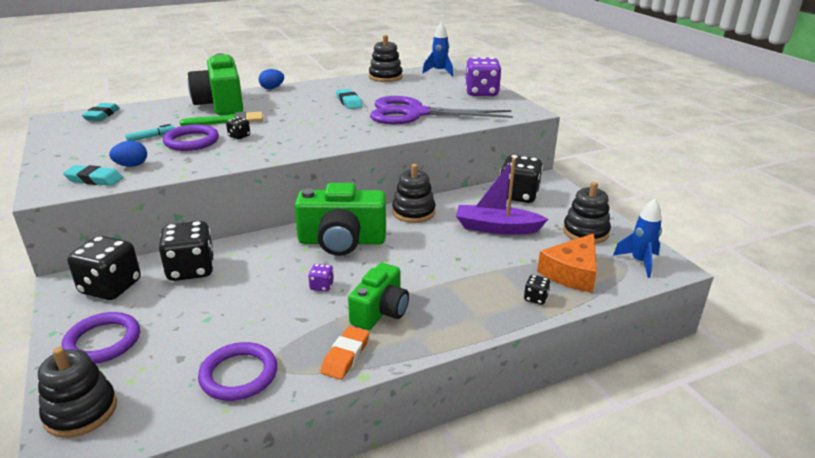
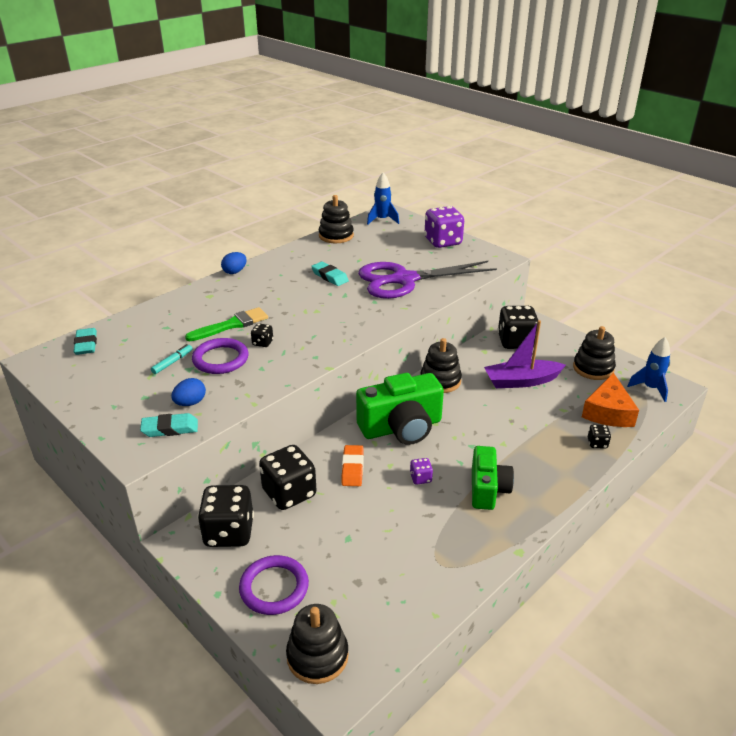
camera: 20 degrees left, 5 degrees up
(221, 104) = (202, 304): green camera -> none
(239, 375) = (420, 581): purple ring -> none
(345, 356) = (492, 538): orange eraser -> orange eraser (352, 468)

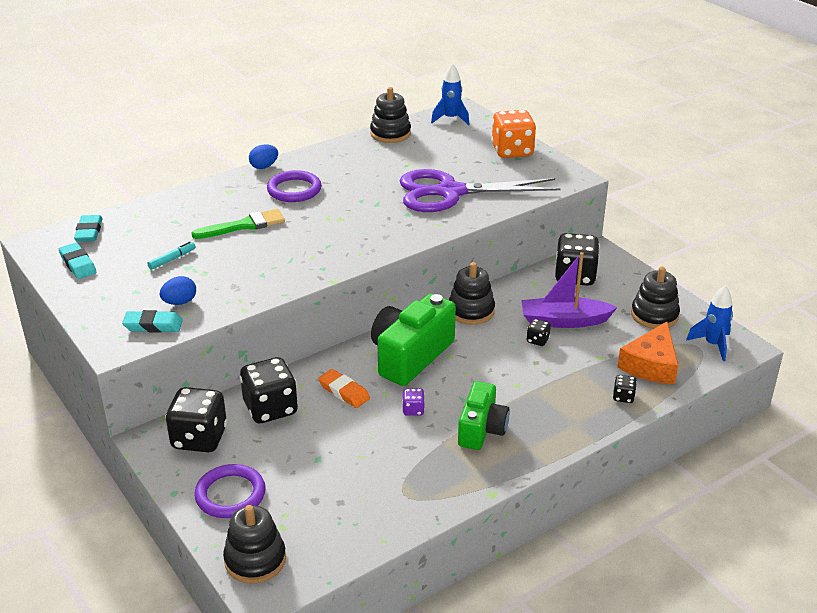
camera: 10 degrees right, 0 degrees up
(220, 359) = (222, 261): purple ring -> purple ring (294, 190)
(262, 343) = (271, 248): black dice -> black dice (537, 340)
(330, 276) = (367, 181): turquoise eraser -> turquoise eraser (78, 264)
(352, 468) = (344, 392): orange eraser -> orange eraser turned 60 degrees counterclockwise
(401, 427) = (410, 356): green camera -> green camera turned 135 degrees clockwise
(443, 242) = (512, 151): purple dice -> orange dice

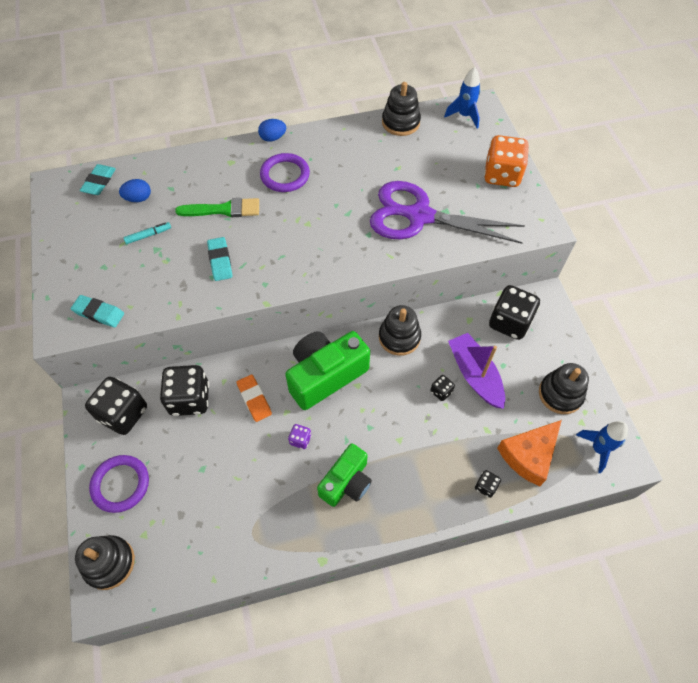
camera: 20 degrees right, 25 degrees up
(78, 264) = (74, 220): turquoise eraser -> turquoise eraser (220, 261)
(180, 302) = (131, 291): blue egg -> blue egg (138, 198)
(564, 321) = (475, 375): purple boat -> purple boat turned 45 degrees clockwise

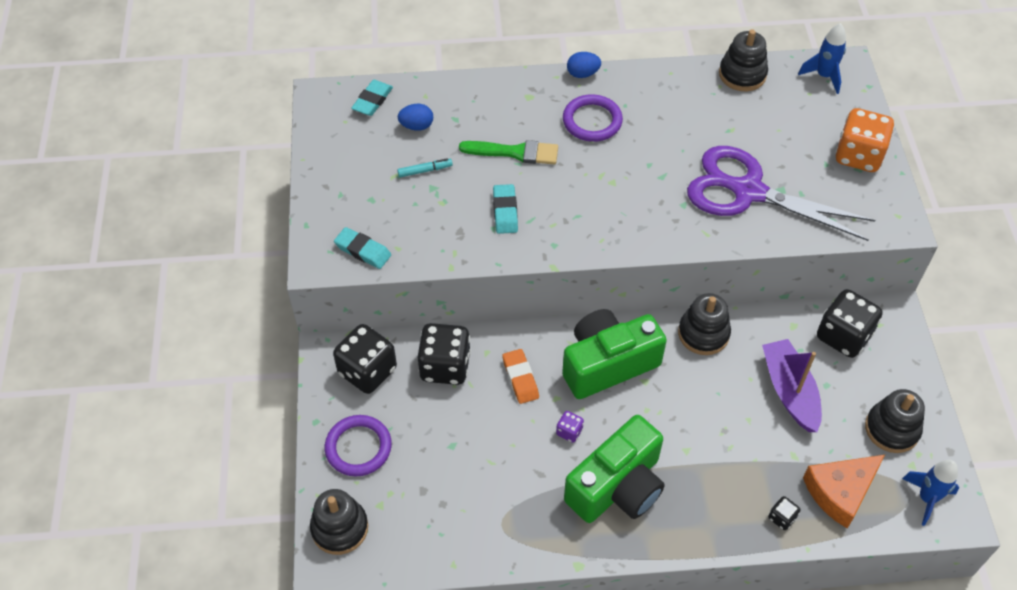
camera: 10 degrees right, 5 degrees down
(346, 482) = (617, 487): green camera -> green camera, size x1.54
(441, 391) = (745, 404): black dice -> none

